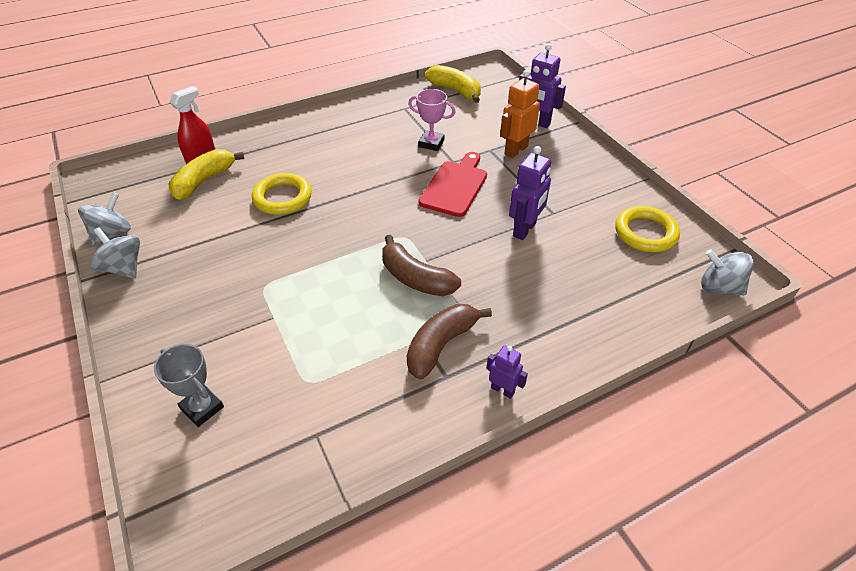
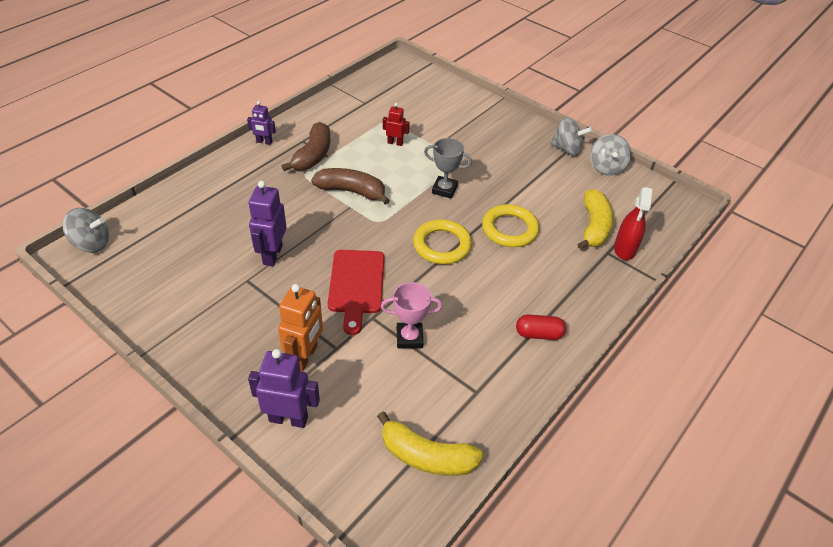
camera: 155 degrees right, 0 degrees up
(202, 408) = (436, 99): grey trophy -> grey trophy (444, 189)
(322, 336) = (395, 143): none -> red robot
(334, 125) = (538, 334): none -> red capsule
(645, 233) = (152, 281): yellow ring -> yellow ring (442, 245)

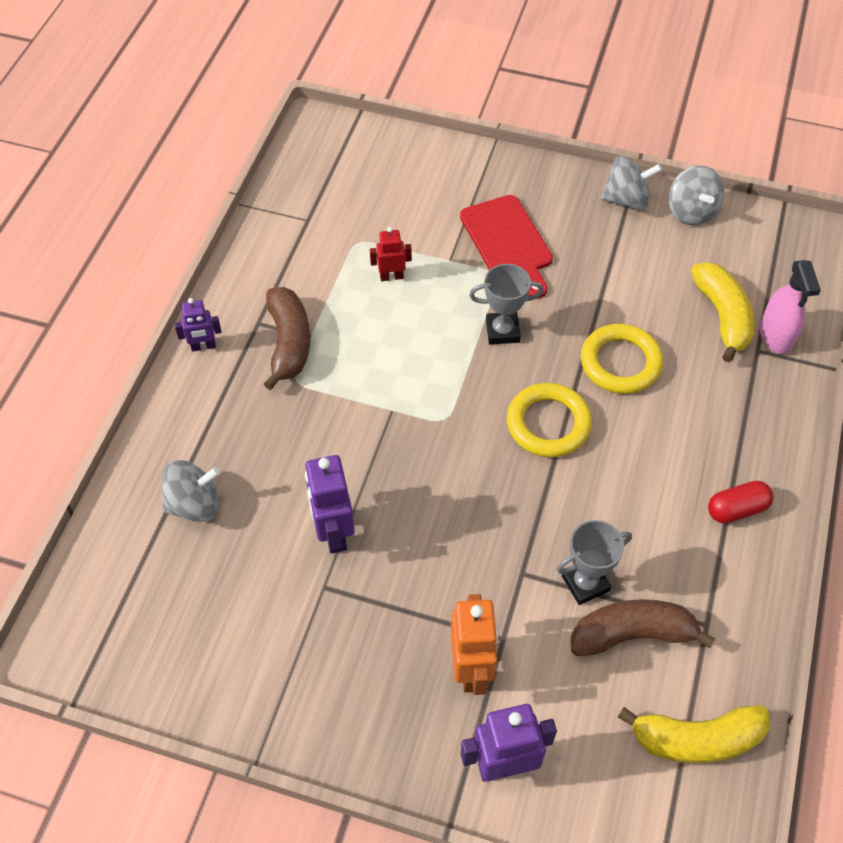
camera: 20 degrees left, 10 degrees up
(91, 243) = (65, 621): grey spinning top -> grey spinning top (194, 504)
(351, 191) = (379, 384): brown banana -> brown banana (632, 634)
(356, 285) = (473, 533): red cutting board -> red cutting board (508, 242)
(409, 338) = (585, 583): pink trophy -> grey trophy
(624, 249) = (775, 336): red spray bottle -> pink spray bottle

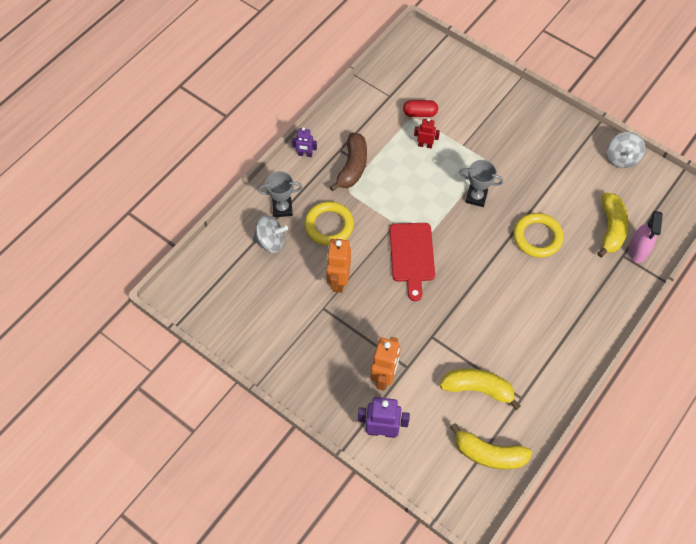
camera: 20 degrees right, 5 degrees up
(333, 532) = (338, 281): purple robot -> orange robot
(508, 242) = (501, 144): red cutting board -> red cutting board (412, 256)
(548, 424) = (480, 259): yellow ring -> yellow ring (329, 225)
(585, 583) = (464, 353): grey trophy -> grey trophy (282, 208)
(626, 199) = (585, 139): grey spinning top -> none
(632, 634) = (477, 389): brown banana -> yellow banana
(736, 509) = (567, 342): red capsule -> red capsule (420, 113)

